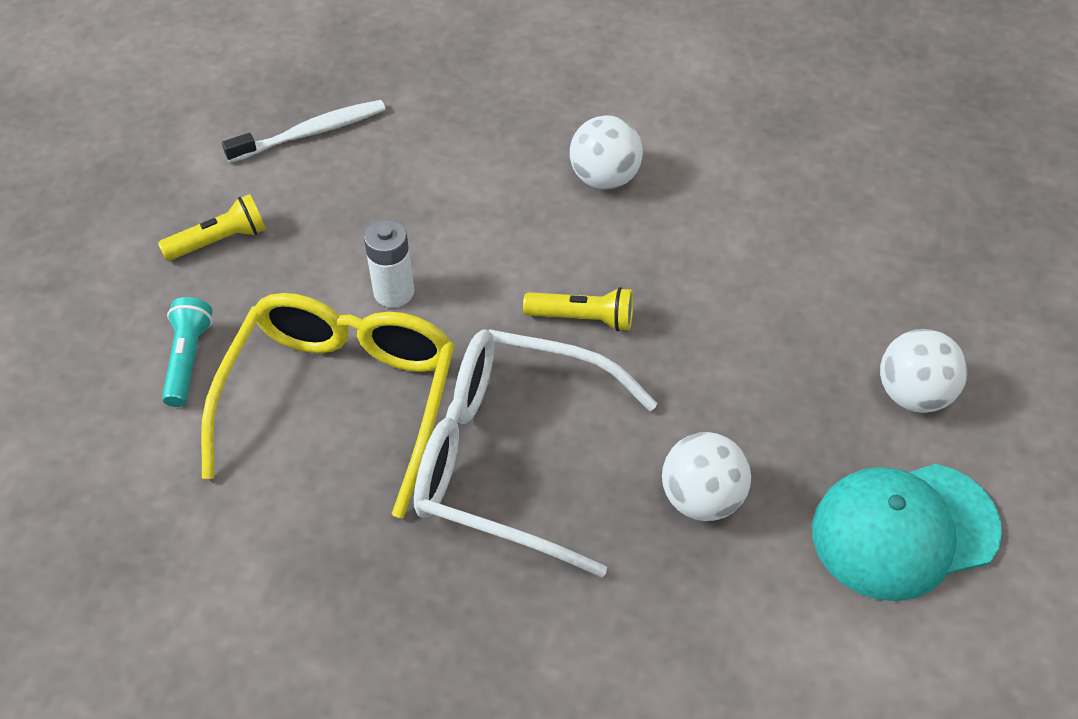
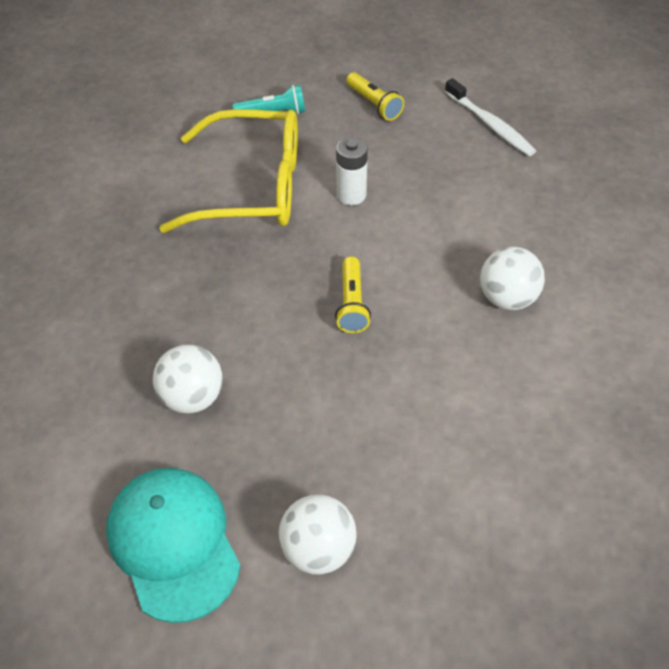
camera: 80 degrees right, 0 degrees up
(514, 459) = (216, 282): white glasses -> none

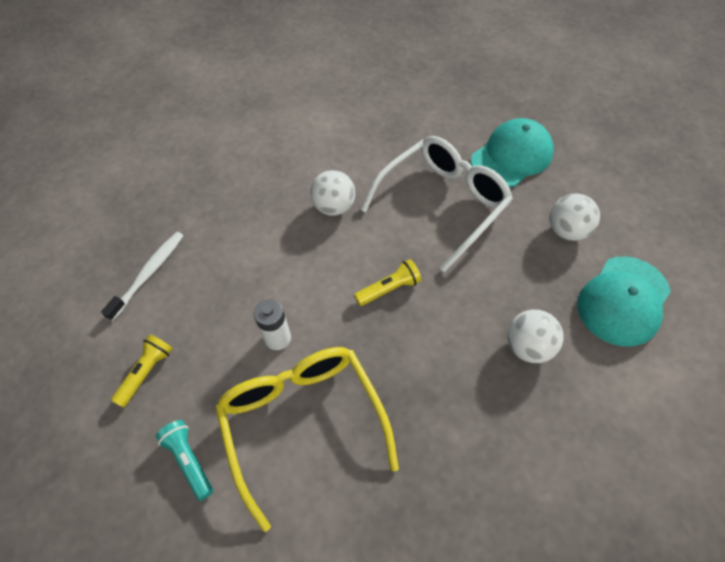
camera: 115 degrees left, 5 degrees up
(451, 416) = (442, 205): none -> white glasses
(504, 564) = (511, 156): none -> turquoise cap

